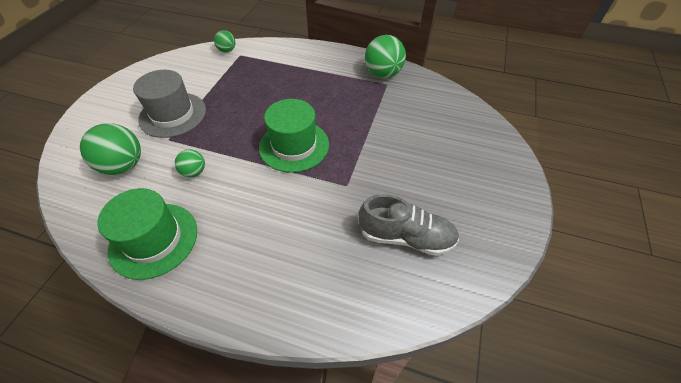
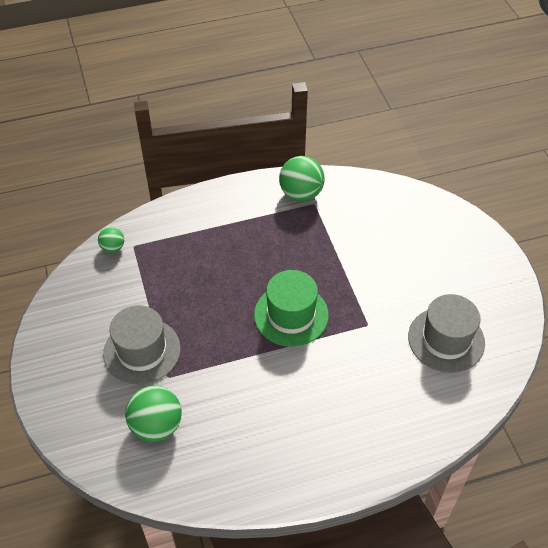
camera: 35 degrees left, 0 degrees up
(154, 239) = (261, 464): green hat -> none
(194, 172) = (229, 391): green ball -> none
(406, 237) = (446, 339): grey shoe -> grey hat

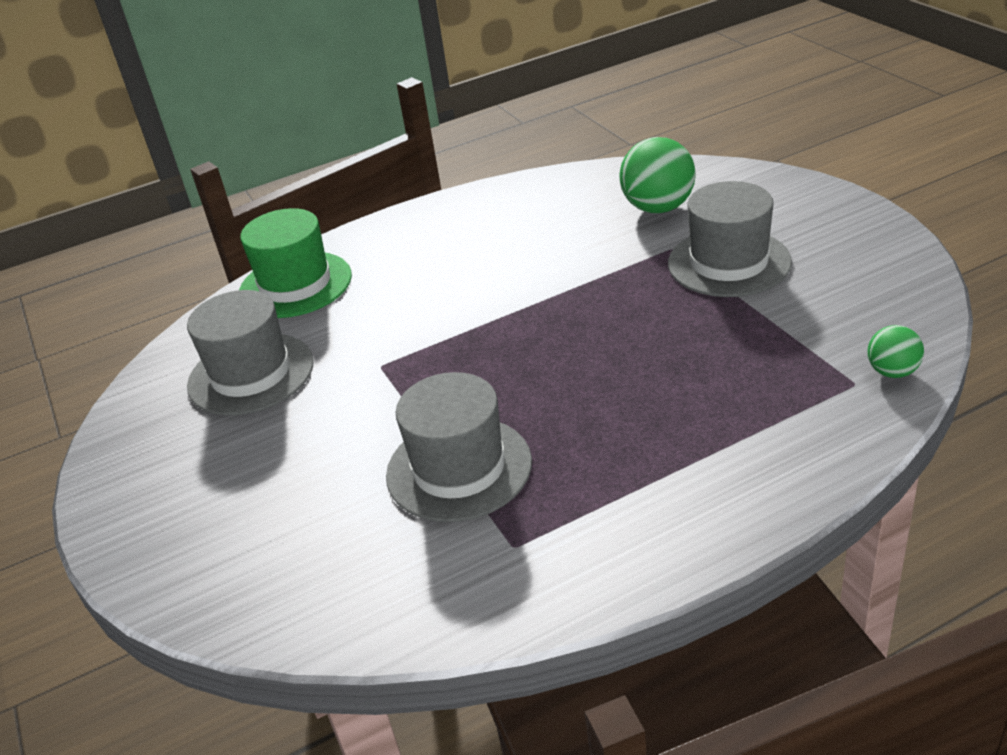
camera: 175 degrees right, 15 degrees down
(291, 315) = (511, 350): green hat -> green hat (295, 285)
(301, 194) = (550, 563): green ball -> none
(331, 246) = (459, 468): none -> grey hat

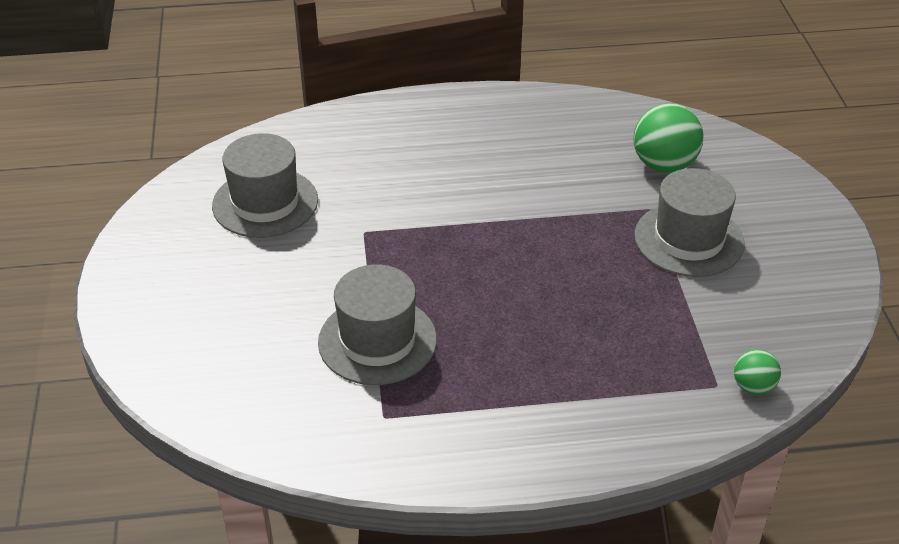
camera: 15 degrees right, 5 degrees up
(295, 285) = (334, 133): green hat -> none

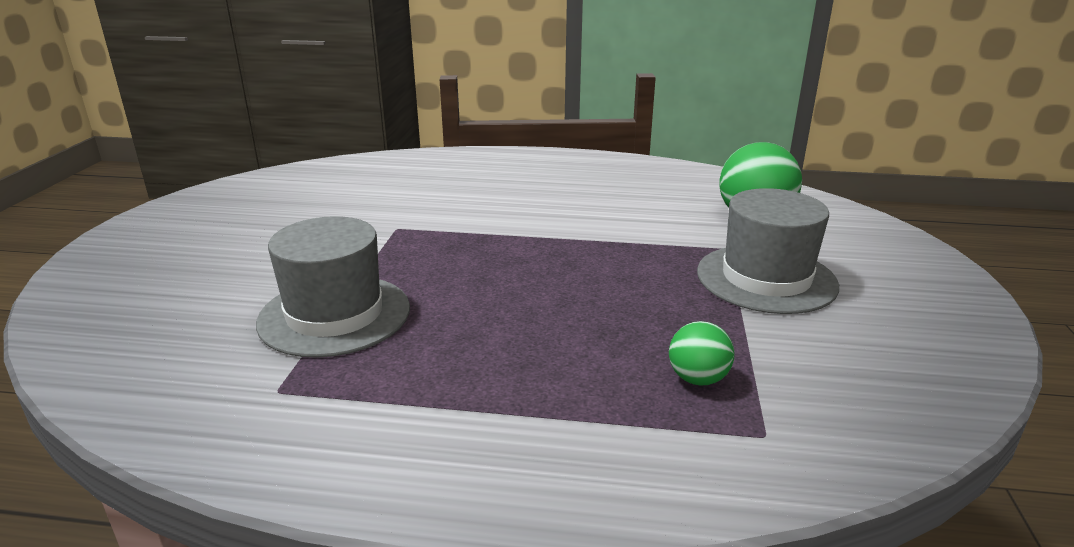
camera: 15 degrees right, 15 degrees down
(265, 203) = (319, 198): grey hat -> none
(753, 387) = (823, 447): green ball -> green ball (697, 379)

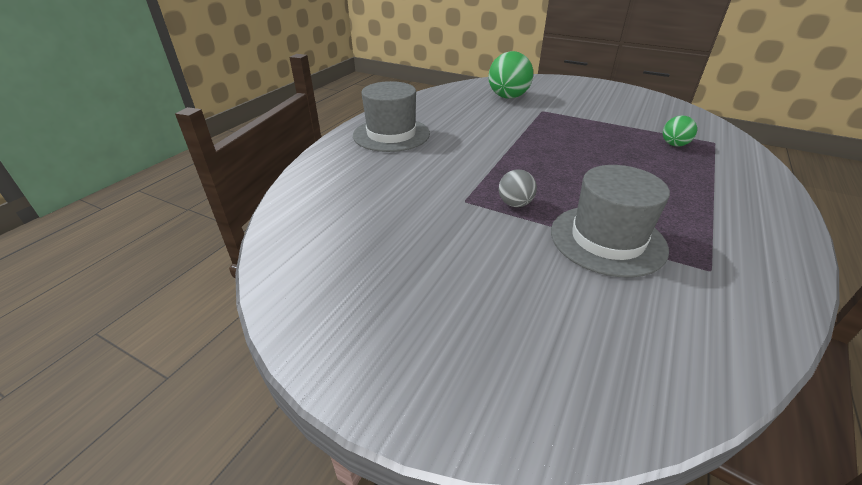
camera: 70 degrees left, 10 degrees up
(400, 254) = (515, 204): none -> grey ball
(766, 278) = (579, 111): grey hat -> grey hat (391, 134)

